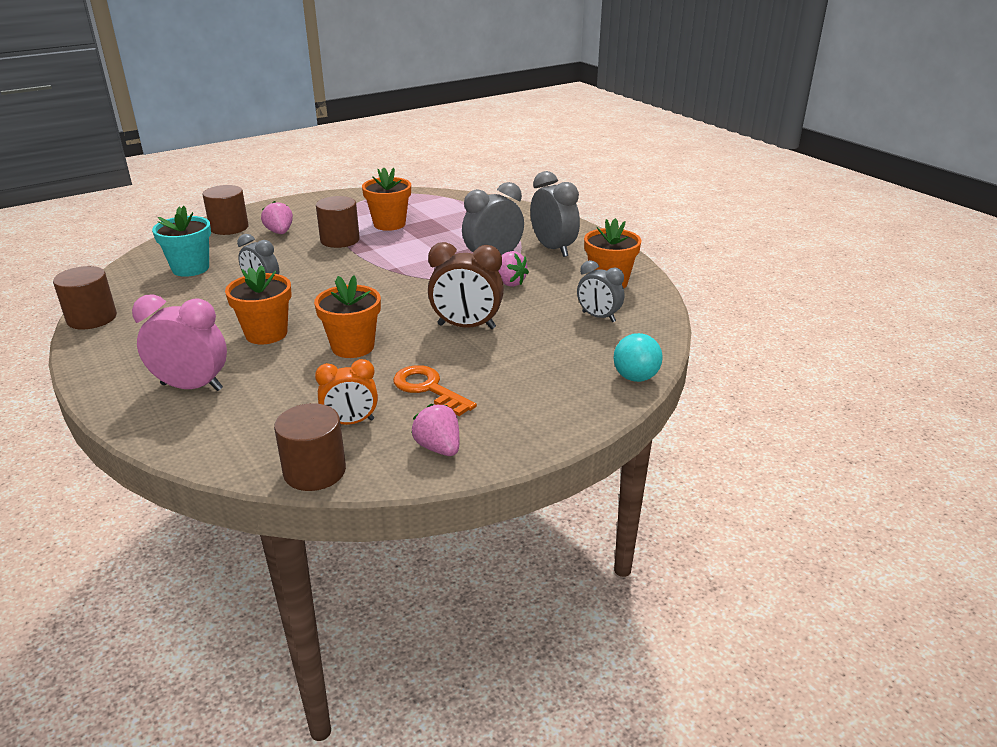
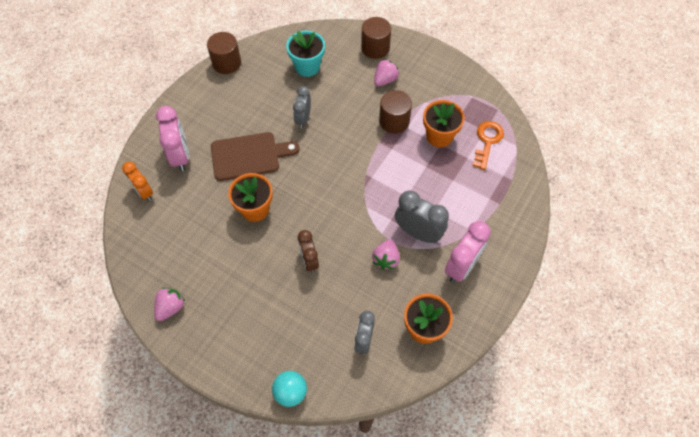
camera: 65 degrees right, 30 degrees up
(266, 334) = (249, 156): orange flower pot -> brown cutting board
(314, 471) = (130, 258): brown cylinder -> none
(351, 422) = (177, 251): orange clock -> orange clock (144, 192)
(428, 388) = (226, 274): orange key -> orange key (487, 141)
(466, 326) = (309, 260): brown clock -> brown clock, size x0.66
(553, 249) = (461, 266): grey clock -> pink clock

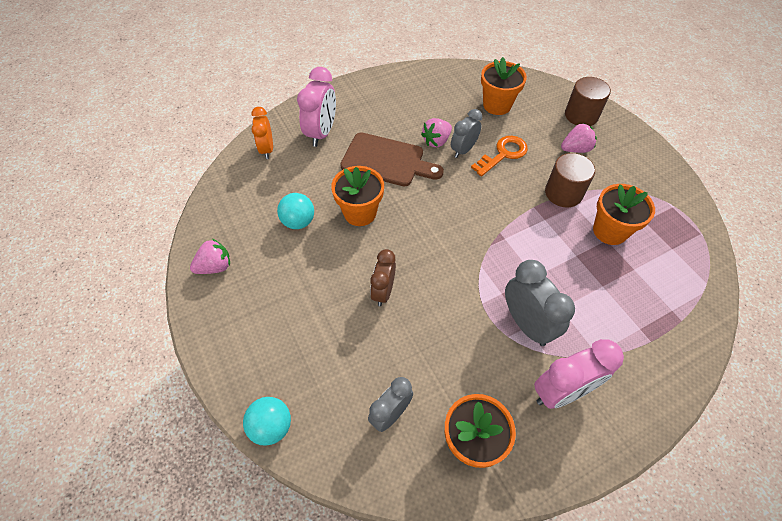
camera: 30 degrees right, 5 degrees down
(212, 240) = (298, 222): none -> turquoise ball
(226, 63) = (418, 72): brown cylinder -> none
(307, 67) = (497, 105): turquoise flower pot -> orange flower pot
(386, 259) = (471, 334): pink strawberry -> pink strawberry (436, 141)
(487, 141) = (669, 262): orange key -> orange key (503, 154)

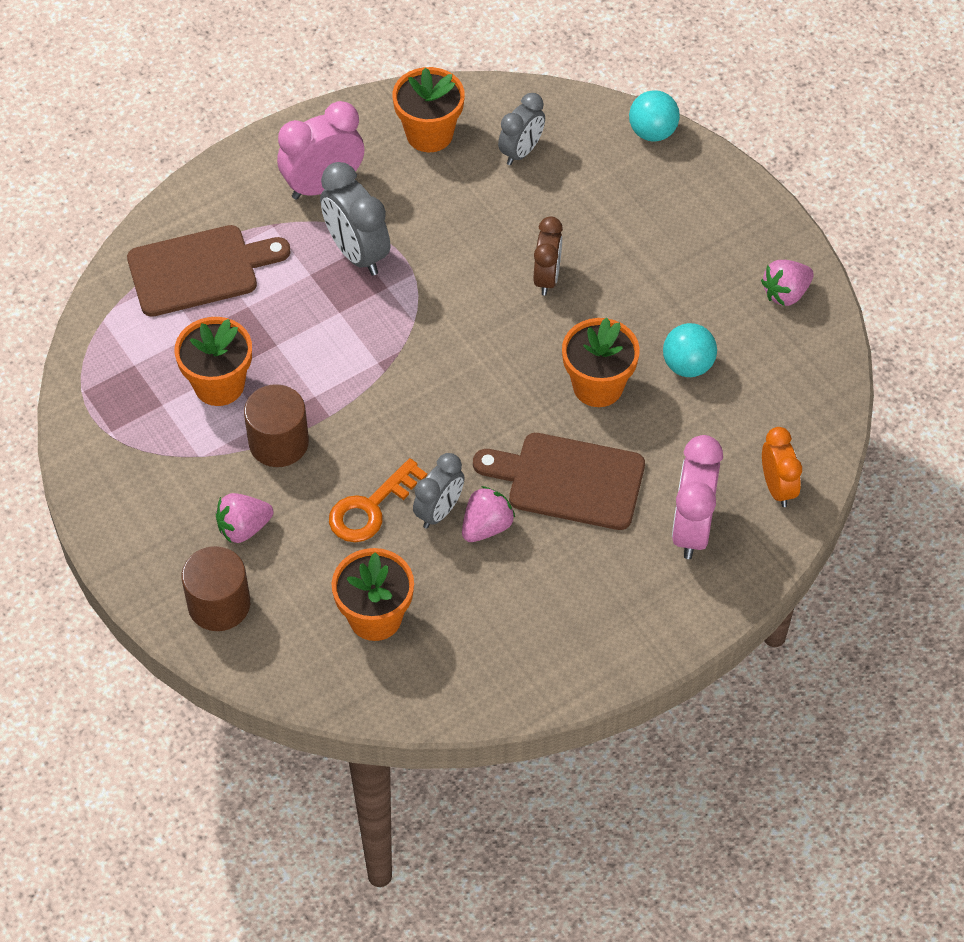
camera: 175 degrees right, 0 degrees up
(646, 318) = (200, 270): none -> brown cutting board

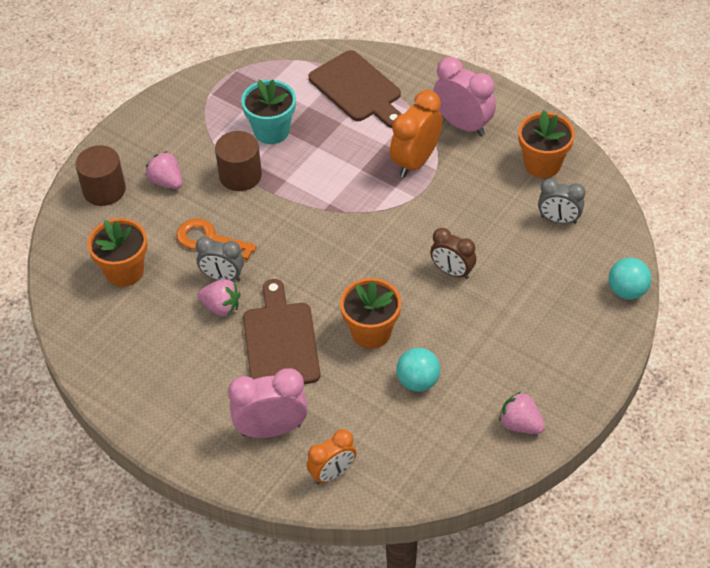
camera: 70 degrees right, 5 degrees down
(219, 385) = (271, 131): orange flower pot -> turquoise flower pot
(357, 253) = (415, 161): grey clock -> orange clock
(547, 278) = (452, 271): brown clock -> brown clock turned 45 degrees clockwise

